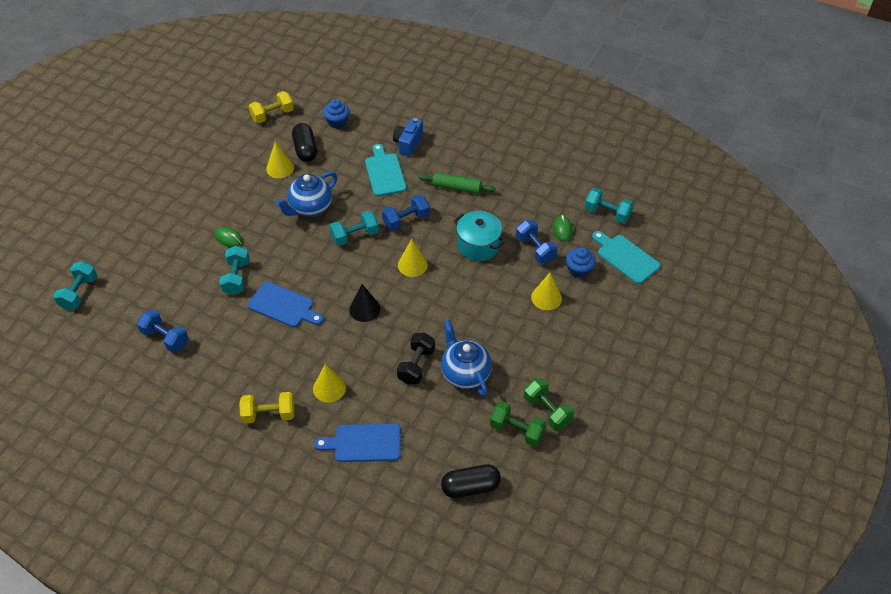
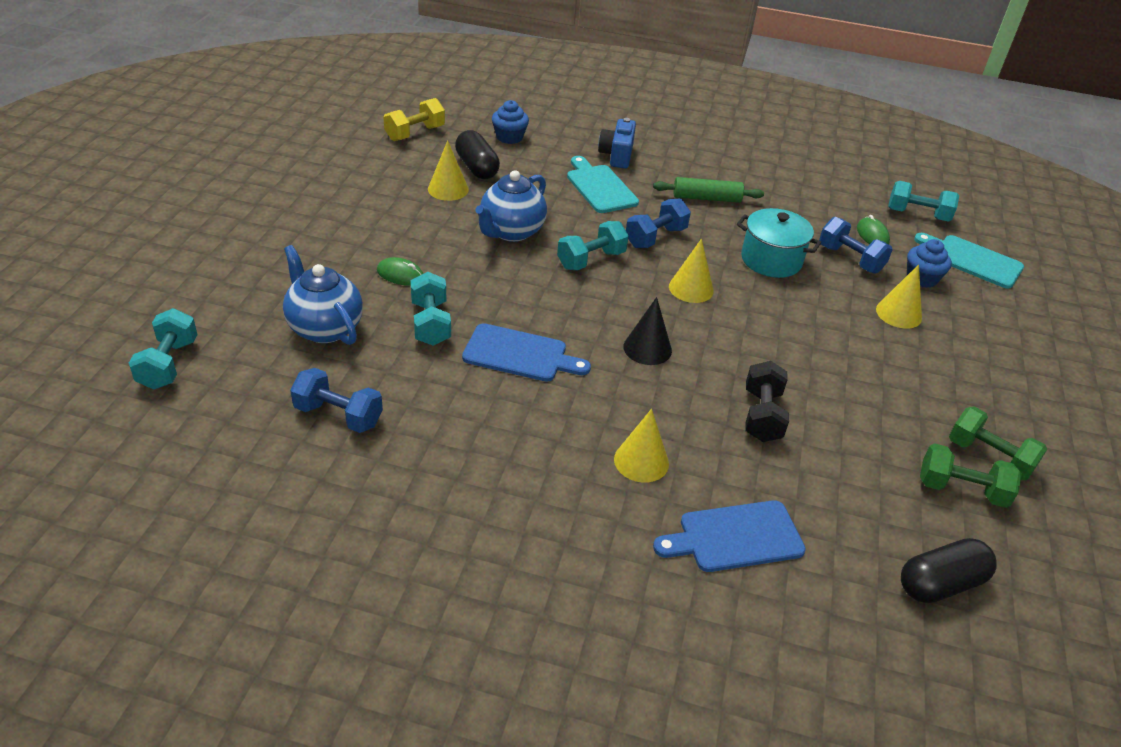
camera: 15 degrees left, 10 degrees down
(269, 414) = (557, 511): yellow dumbbell -> none
(465, 374) = (840, 420): blue teapot -> blue teapot (324, 328)

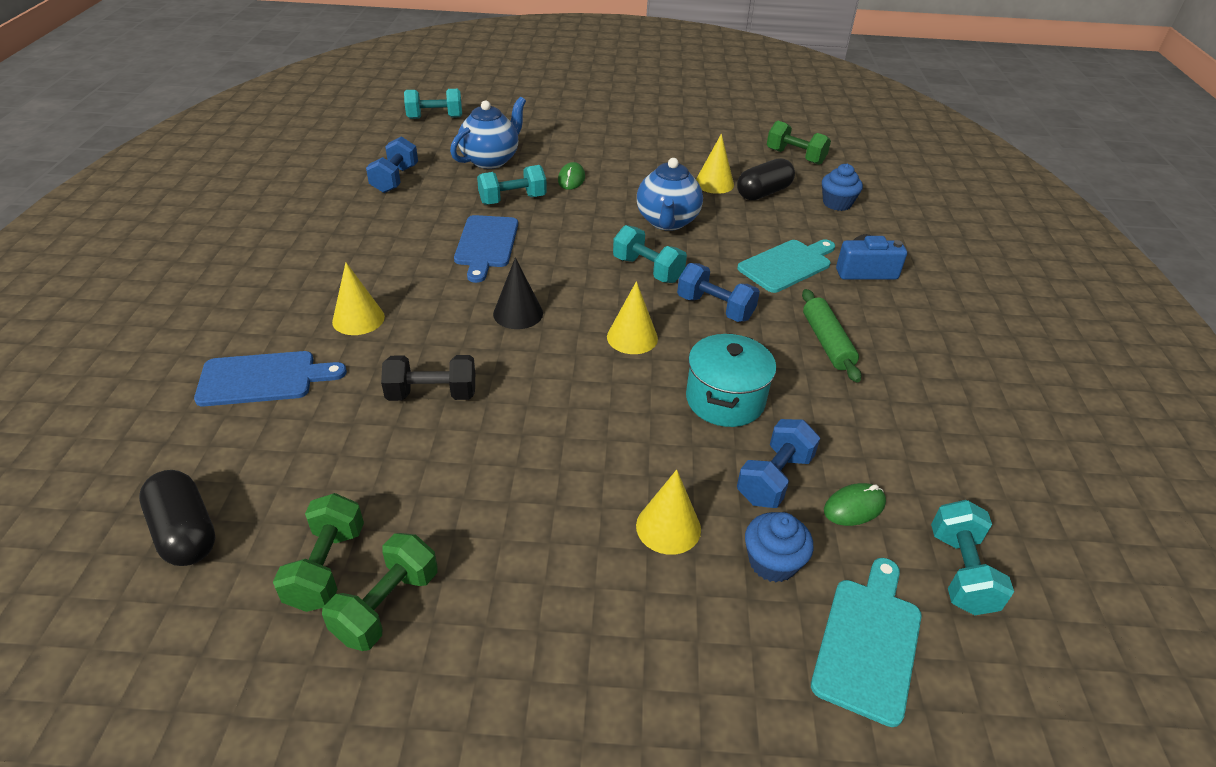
camera: 80 degrees right, 0 degrees up
(415, 133) = (795, 157): yellow dumbbell -> green dumbbell
(511, 232) = (667, 222): blue teapot -> blue teapot turned 105 degrees counterclockwise
(735, 537) = (263, 378): blue cutting board -> blue cutting board turned 105 degrees clockwise

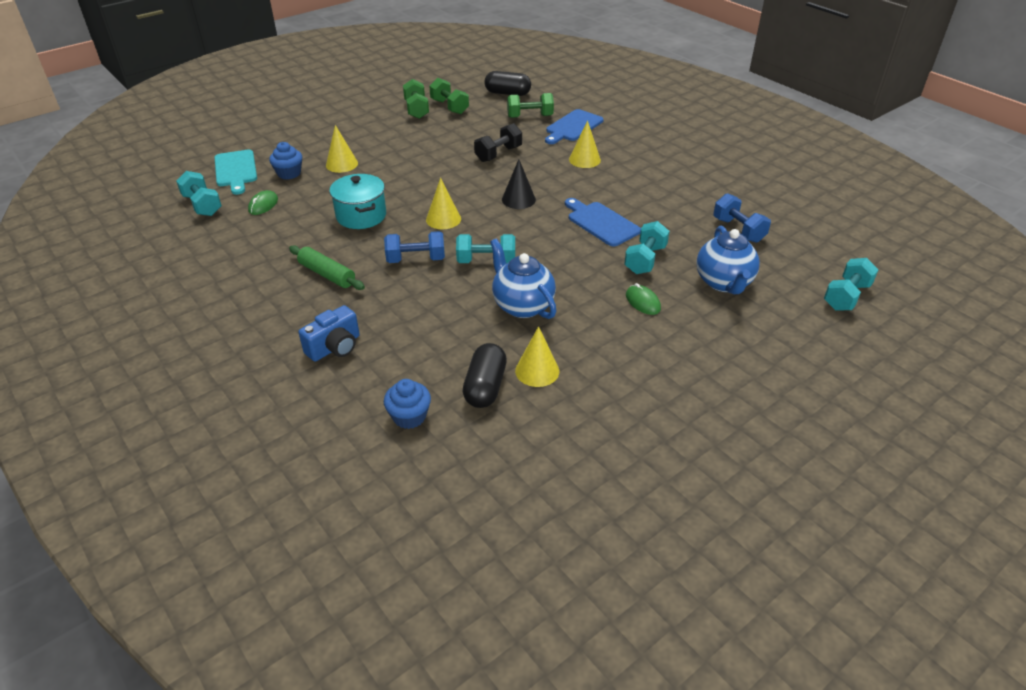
camera: 140 degrees right, 0 degrees up
(774, 478) = (309, 198): blue dumbbell -> none
(787, 265) = (398, 319): turquoise cutting board -> none
(795, 157) = (507, 468): green dumbbell -> green dumbbell (530, 116)

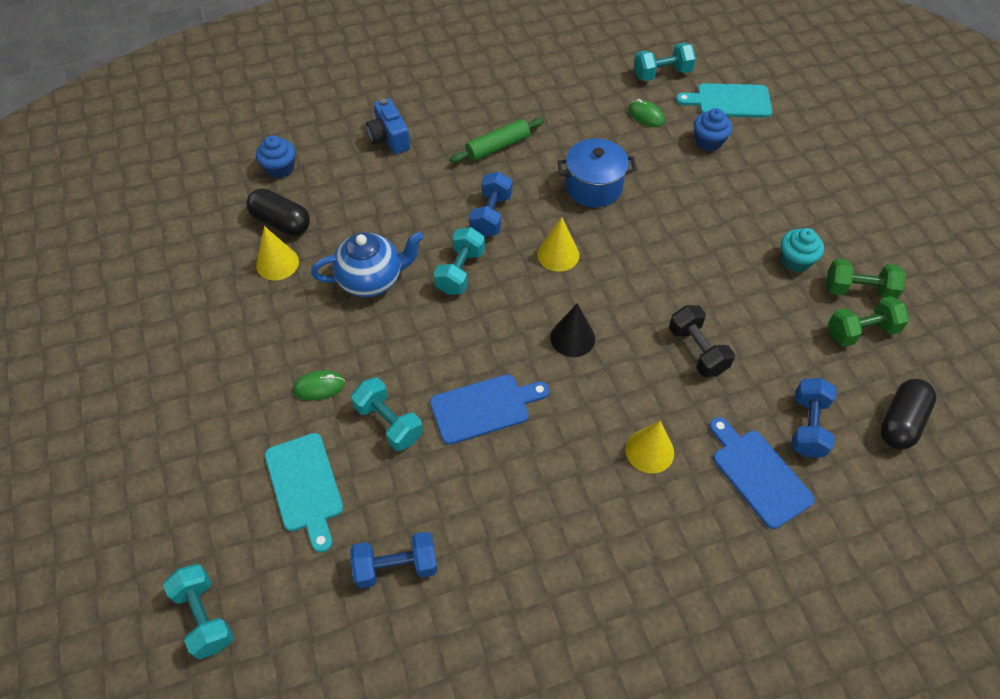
camera: 110 degrees right, 15 degrees up
(341, 164) = (717, 188): yellow cone -> none
(361, 216) = (593, 187): turquoise pot -> blue pot
(401, 130) = (795, 260): none -> turquoise cupcake
(530, 116) = (808, 426): green dumbbell -> blue dumbbell
(723, 283) = (305, 486): blue teapot -> turquoise cutting board

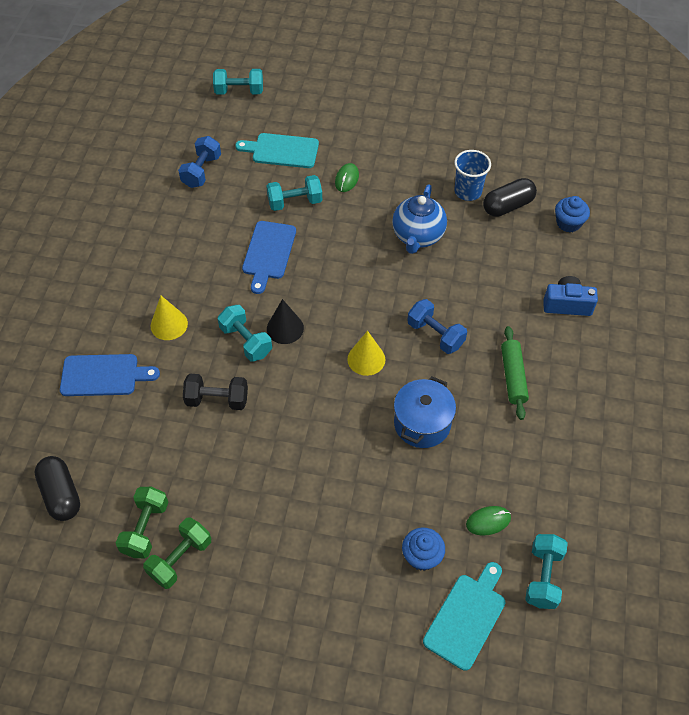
camera: 120 degrees right, 0 degrees up
(277, 263) = (468, 191): yellow cone -> blue cup
(460, 271) = (391, 290): turquoise dumbbell -> turquoise dumbbell (246, 341)
(795, 260) = (243, 530): turquoise cupcake -> none
(808, 426) = (108, 430): blue dumbbell -> none

